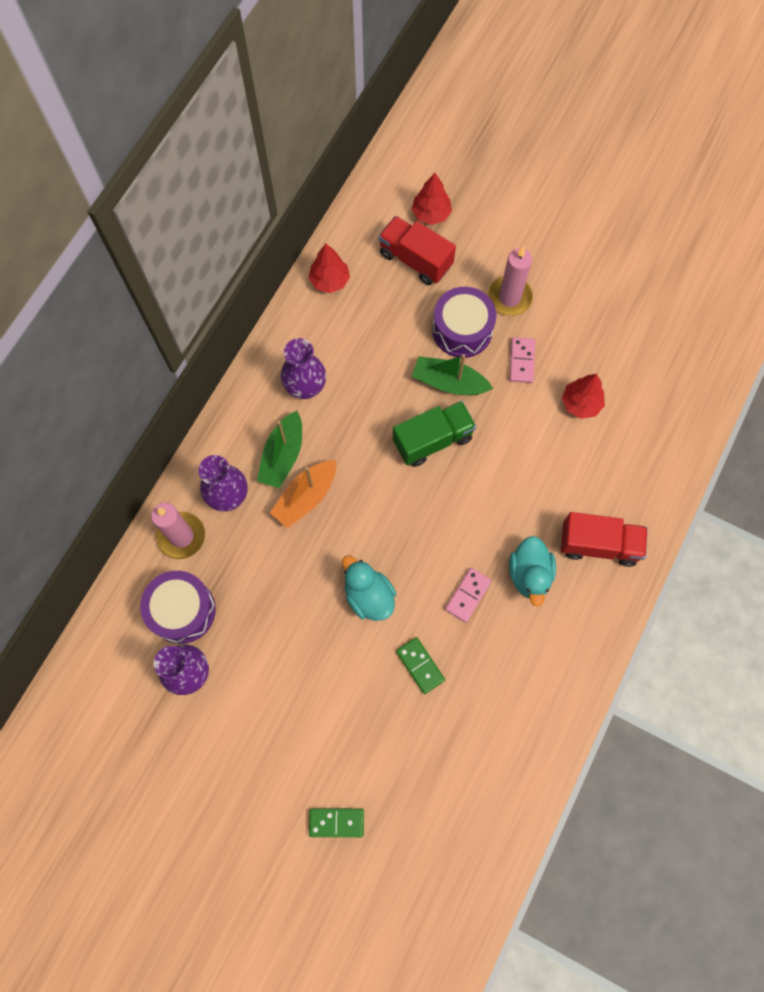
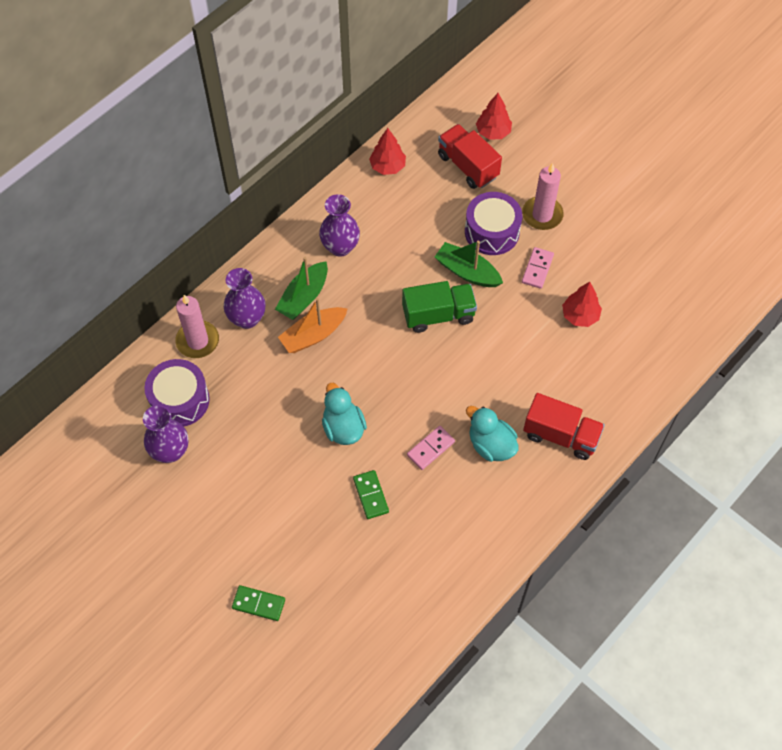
camera: 15 degrees right, 10 degrees down
(529, 574) = (491, 445): turquoise duck -> turquoise duck turned 120 degrees clockwise

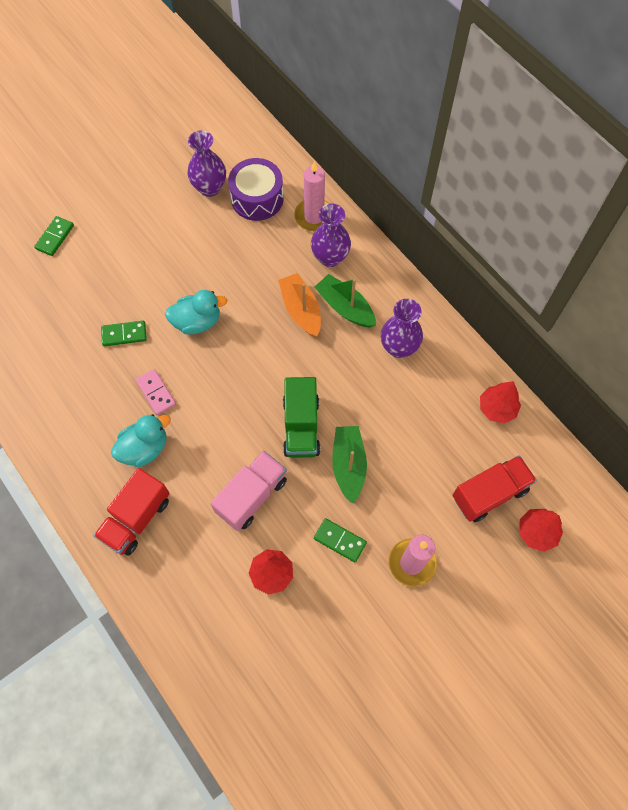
camera: 100 degrees right, 5 degrees up
(467, 272) = (348, 465): green boat -> green boat turned 45 degrees counterclockwise
(492, 232) = (396, 501): purple drum -> none
(515, 344) = (252, 496): none -> pink truck
(537, 269) = (340, 541): pink domino -> green domino

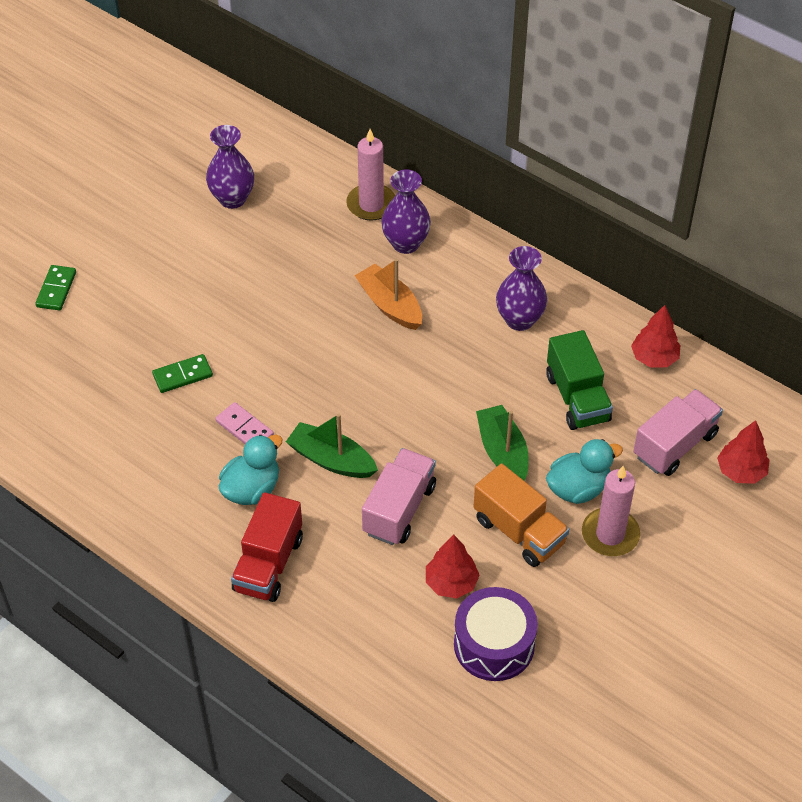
camera: 15 degrees left, 15 degrees down
(197, 322) = (268, 343): turquoise duck -> turquoise duck (578, 488)
(257, 198) = (295, 199): purple drum -> purple drum (494, 644)
(301, 426) = (433, 425): green truck -> green truck (577, 398)
(340, 541) = (519, 531): green domino -> orange truck
(345, 307) = (441, 291): green boat -> green boat (331, 460)
(489, 493) = (675, 445): red truck -> pink truck

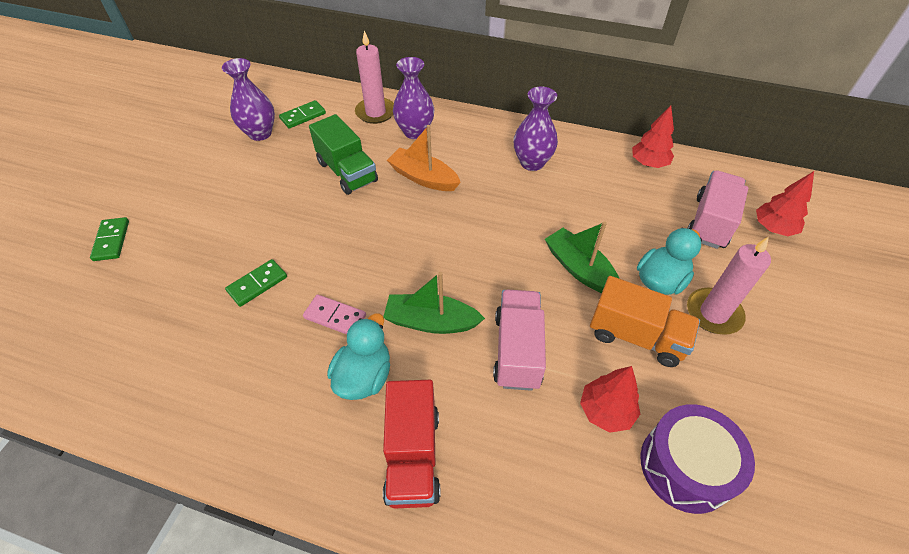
camera: 20 degrees left, 0 degrees up
(287, 187) = (303, 116): none -> green domino
(577, 398) = (611, 207): green truck -> green truck (347, 172)

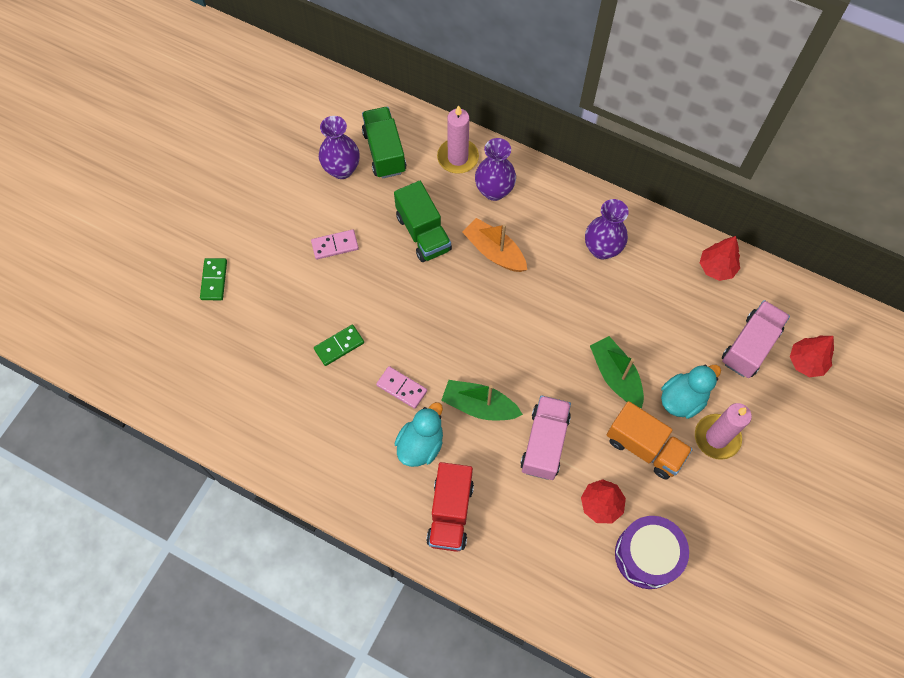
camera: 10 degrees right, 15 degrees up
(253, 193) = (335, 245): none -> pink domino
(303, 116) = (384, 152): green domino -> green truck

